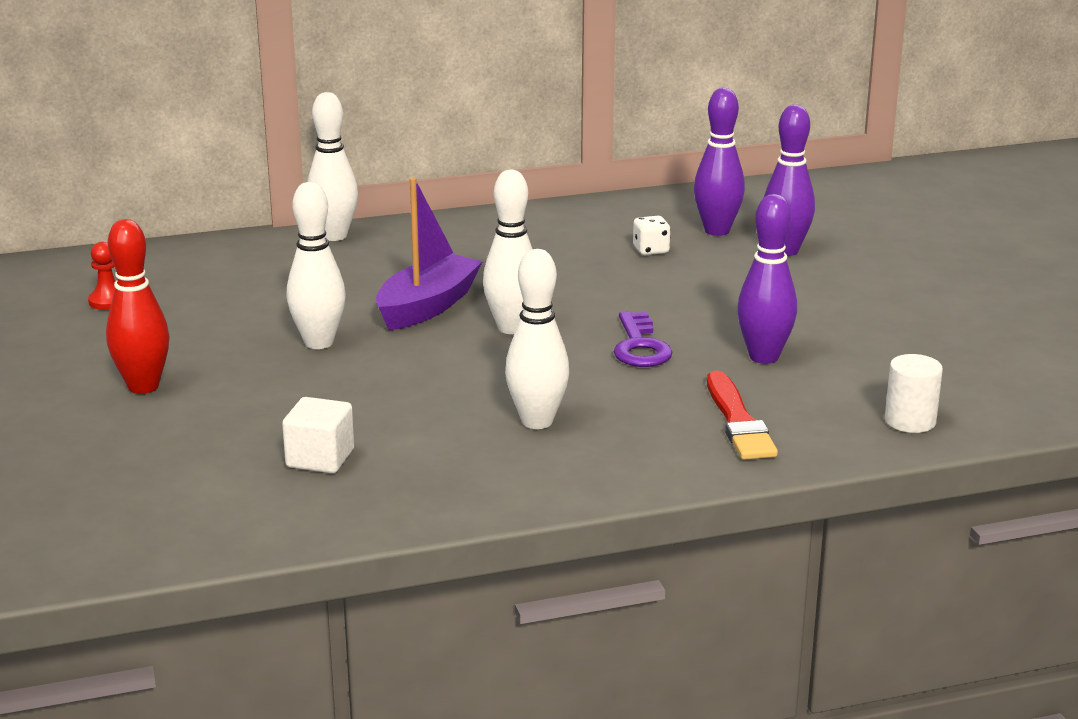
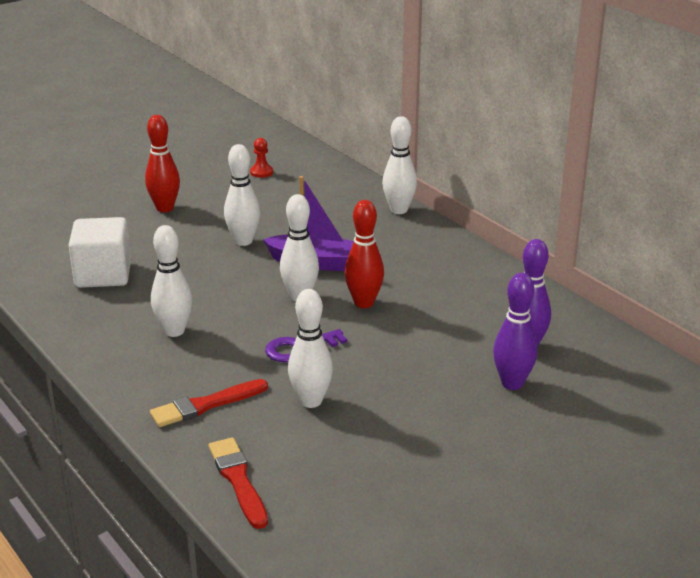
camera: 70 degrees right, 5 degrees up
(320, 459) = (103, 275): white cube -> white cube, size x1.66
(558, 294) = (364, 303): none -> red bowling pin
(651, 250) = (465, 325): white dice -> none
(764, 357) = (311, 401): purple bowling pin -> white bowling pin
(910, 421) = (238, 480): white cylinder -> red brush

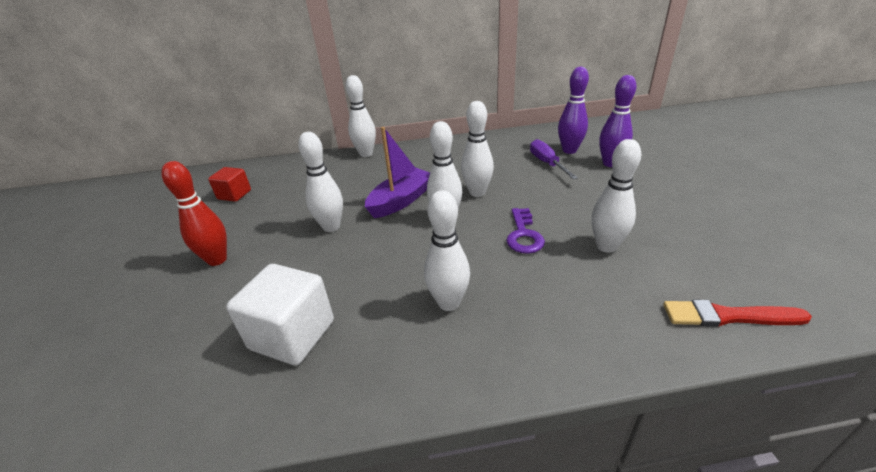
camera: 60 degrees left, 5 degrees up
(206, 405) = (593, 310): red brush -> none
(261, 172) = (234, 195): red pawn -> red cube
(364, 303) = (477, 192): red bowling pin -> white bowling pin
(474, 335) = (547, 163): none -> purple screwdriver

